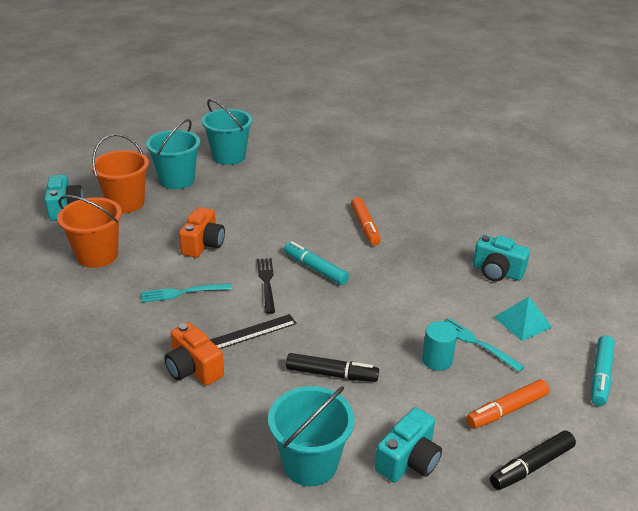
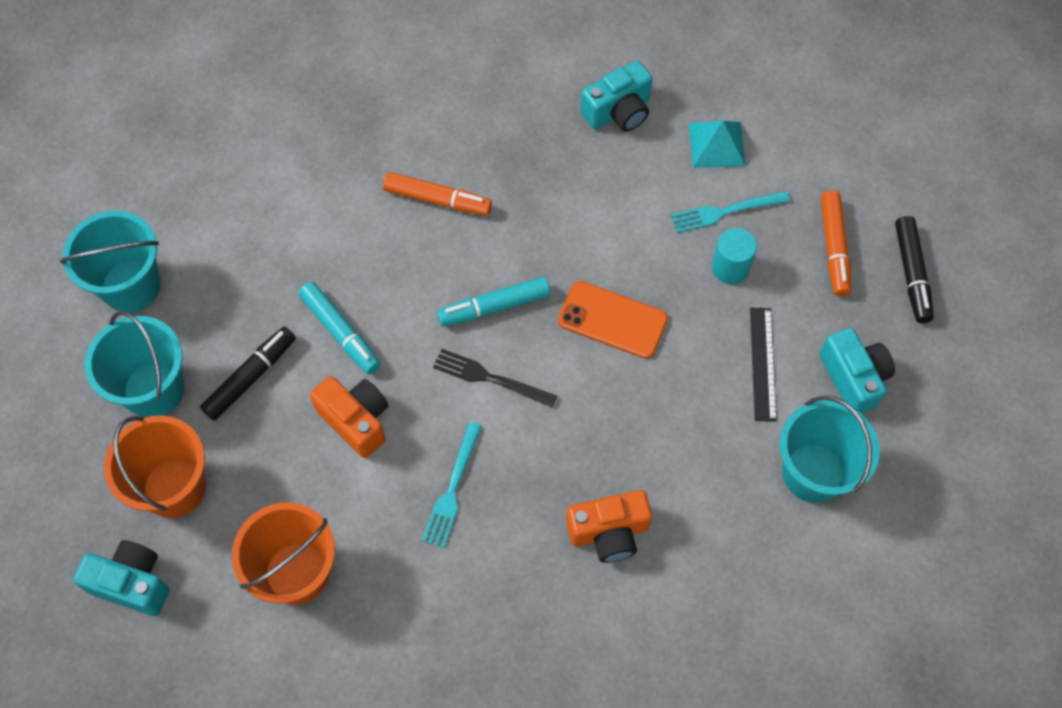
camera: 60 degrees left, 30 degrees up
(251, 332) = (579, 439): black ruler -> black ruler (763, 363)
(331, 374) = (696, 386): black marker -> black marker (250, 377)
(348, 319) = (612, 320): none -> orange phone
(600, 376) = (832, 130): turquoise marker -> turquoise marker (340, 332)

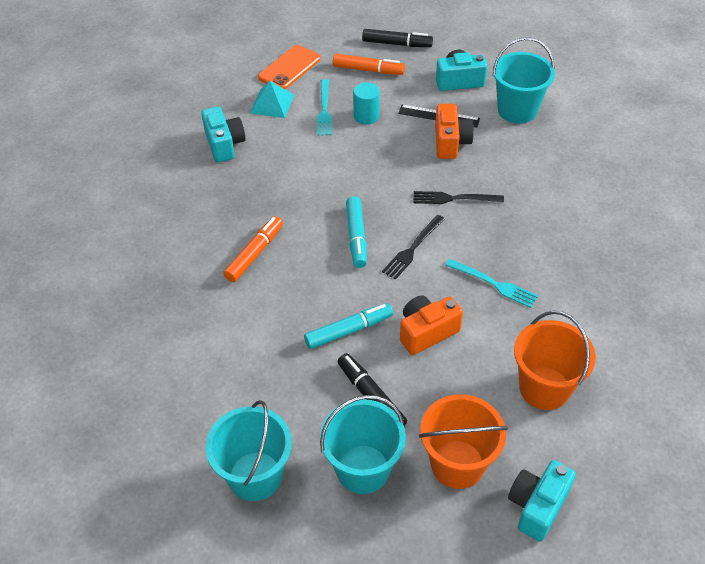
camera: 75 degrees left, 15 degrees down
(596, 412) = (453, 198): none -> black fork
(609, 532) = (540, 208): orange camera -> orange camera (450, 142)
(612, 320) = (387, 178): orange phone -> orange phone (289, 68)

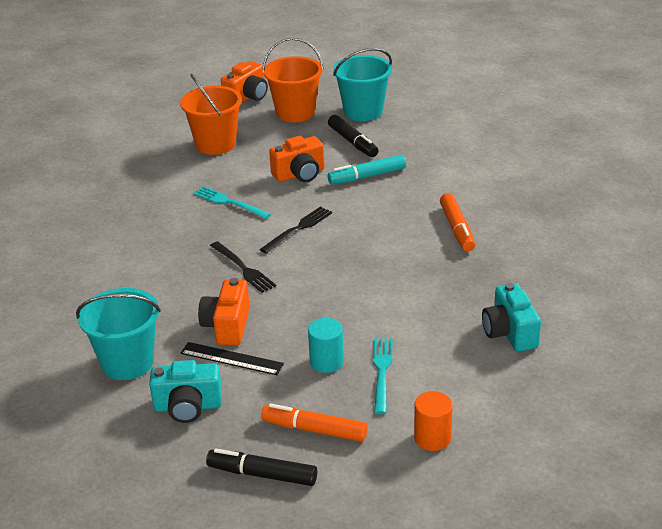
camera: 175 degrees left, 15 degrees down
(254, 253) = (457, 228): orange marker -> orange marker turned 45 degrees counterclockwise
(255, 476) = (440, 109): turquoise bucket -> none
(272, 103) = (454, 383): turquoise pyramid -> none
(289, 68) = (432, 438): orange phone -> orange cylinder
(356, 237) = (353, 239): turquoise marker -> none
(453, 198) = (244, 269): black fork -> black fork turned 45 degrees clockwise
(537, 506) = (247, 97): turquoise camera -> orange camera

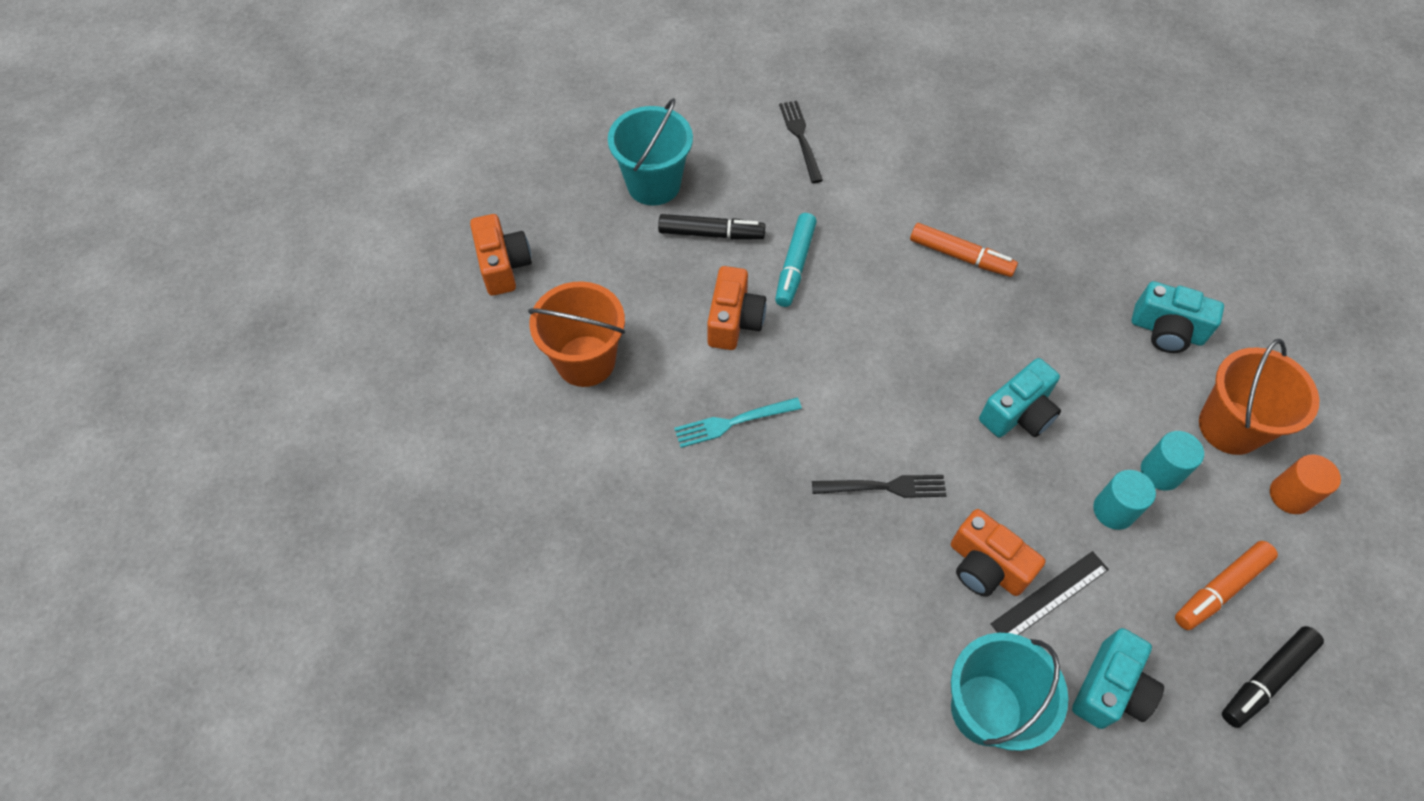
camera: 55 degrees left, 25 degrees up
(295, 113) = (591, 244): orange bucket -> orange bucket (1230, 427)
(299, 228) = (846, 388): black fork -> black fork (800, 137)
(358, 296) = (1018, 413): none -> turquoise camera
(381, 371) = (1160, 472): turquoise fork -> turquoise cylinder

